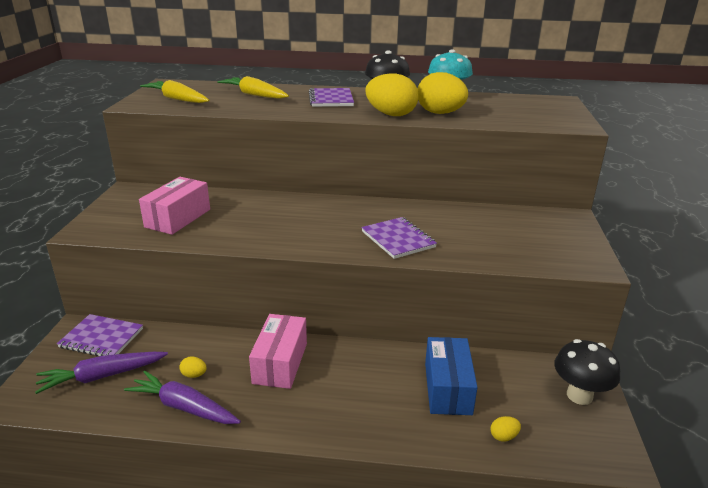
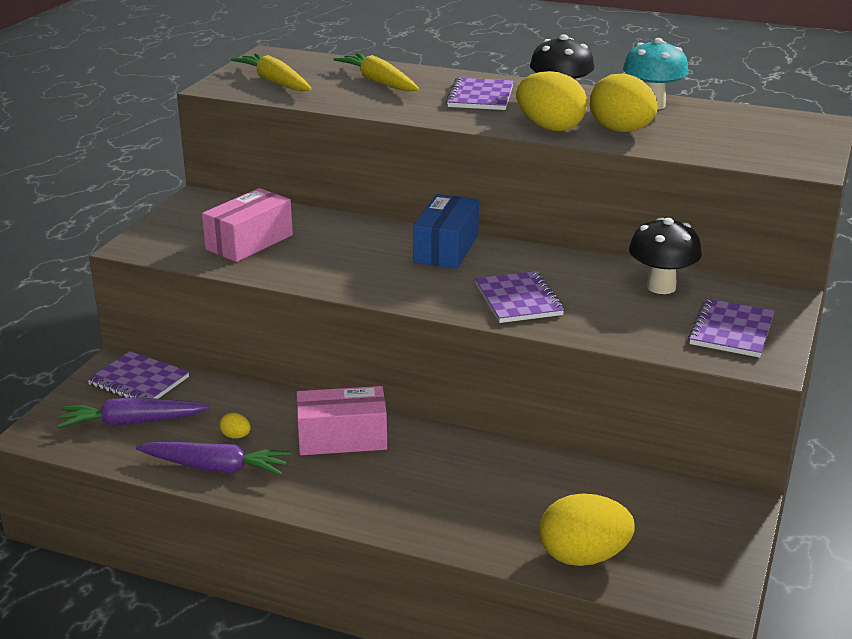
camera: 15 degrees right, 0 degrees up
(184, 407) = (215, 468): purple carrot -> purple carrot turned 150 degrees clockwise
(280, 363) = (342, 438): pink box -> pink box turned 60 degrees clockwise
(447, 388) = (540, 496): blue box -> blue box (446, 248)
(503, 436) = (583, 557): yellow egg -> yellow egg, size x2.40
(555, 244) = (731, 331): none -> purple notebook
(579, 395) = (710, 530): black mushroom -> black mushroom (661, 287)

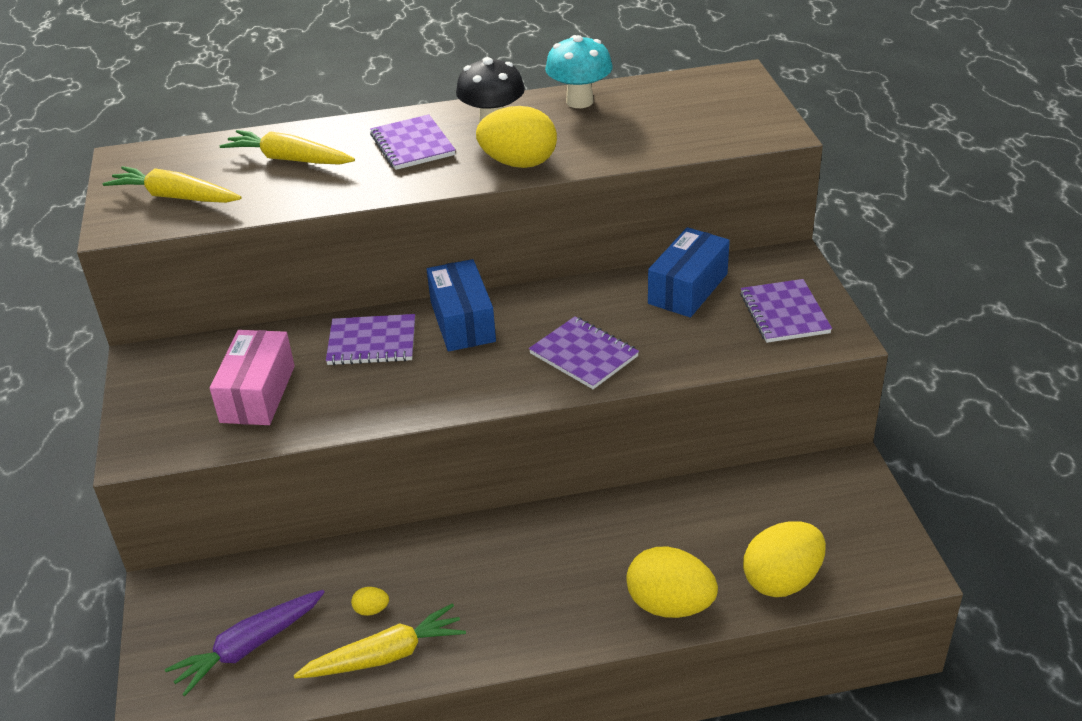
camera: 30 degrees left, 10 degrees up
(139, 381) = (208, 594): purple notebook -> purple notebook (372, 342)
(215, 468) = (385, 656): purple carrot -> yellow carrot
(342, 438) = (475, 561): pink box -> none
(621, 131) = (586, 144): yellow egg -> yellow egg (670, 605)
(661, 287) = (688, 288): black mushroom -> blue box

